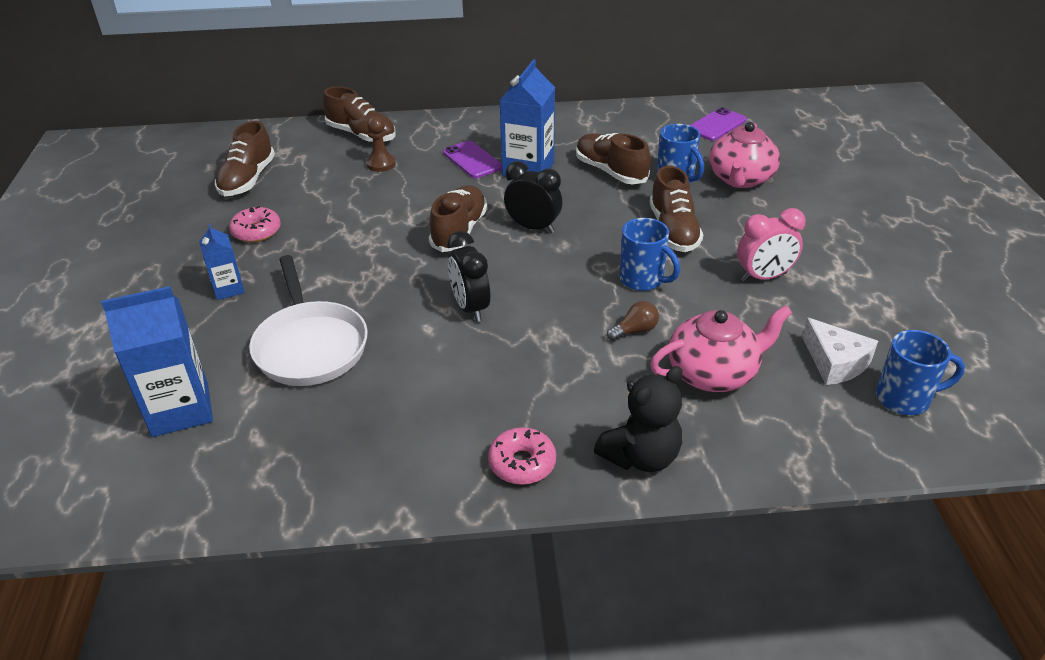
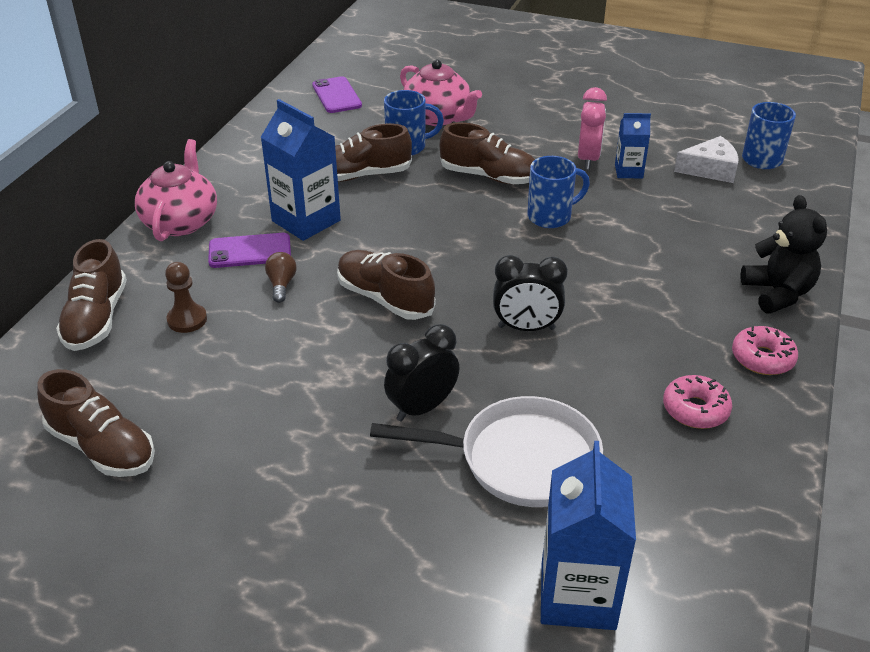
camera: 65 degrees left, 0 degrees up
(228, 289) = (358, 512): blue carton -> blue carton (628, 171)
(256, 231) = (246, 462): pink donut -> pink donut (695, 409)
(361, 135) = (96, 318): brown shoe -> brown shoe turned 120 degrees clockwise
(533, 227) = (419, 250): black clock -> black clock (422, 408)
(635, 331) = (620, 244): brown light bulb -> brown light bulb (281, 284)
(713, 373) = (695, 225): pink teapot -> pink teapot (181, 222)

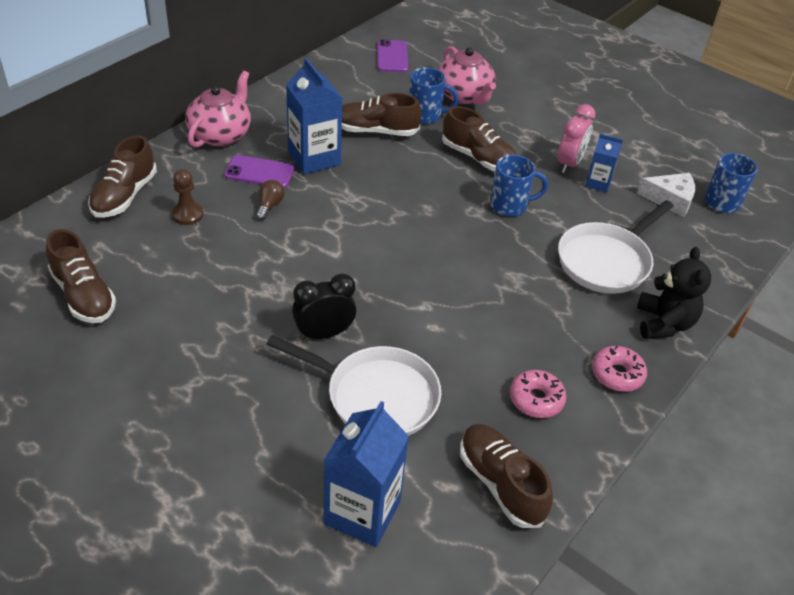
camera: 15 degrees right, 5 degrees up
(385, 298) = (341, 238): brown shoe -> brown shoe (500, 484)
(526, 328) = (438, 293): black clock -> none
(683, 246) = (607, 261): none -> white pan

